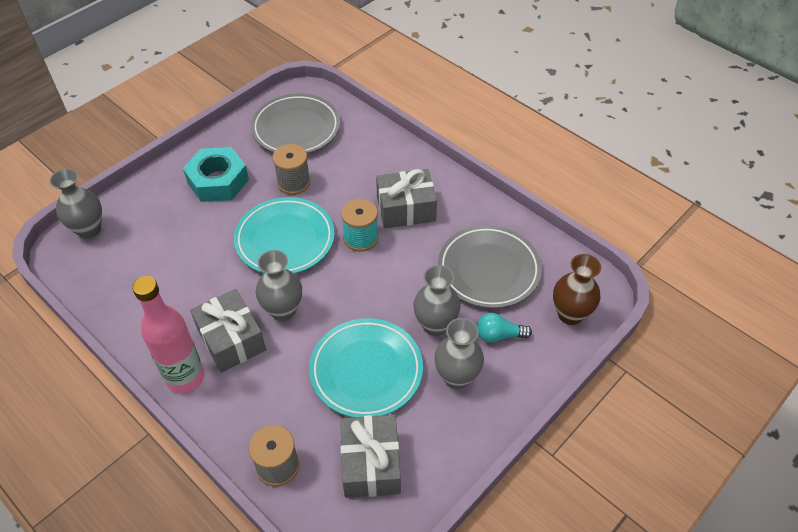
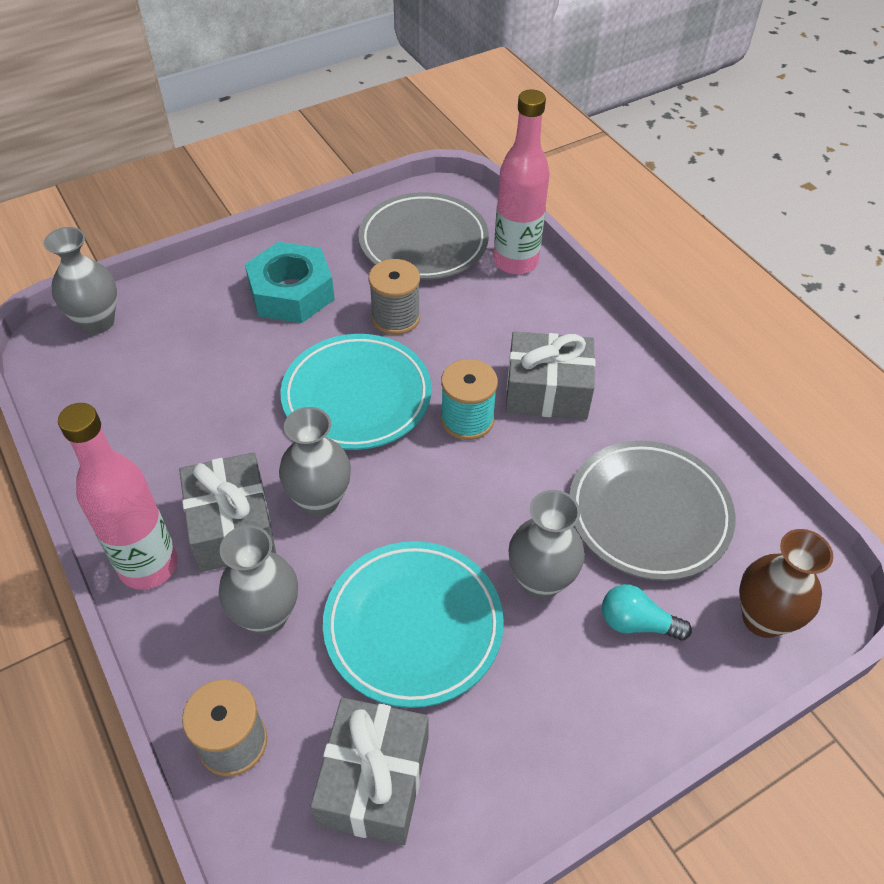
camera: 15 degrees right, 0 degrees up
(361, 129) = (515, 262): none -> pink bottle
(456, 377) = (550, 674): grey vase -> grey vase (266, 616)

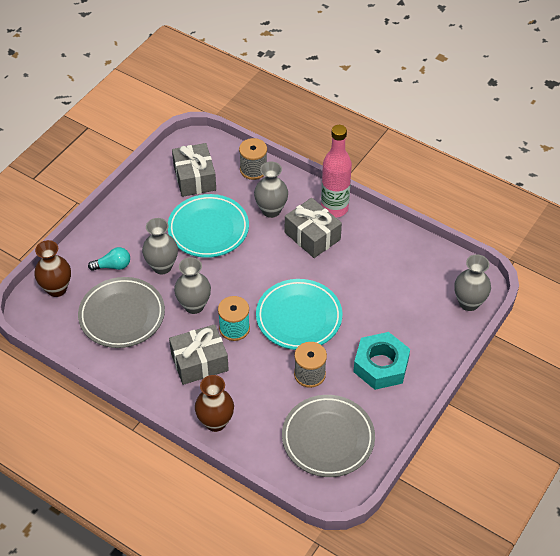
camera: 155 degrees right, 0 degrees up
(320, 501) = (281, 261): grey vase -> grey vase (194, 305)
(515, 262) = (260, 448): pink bottle -> none
(560, 309) = (215, 422): none -> brown vase

